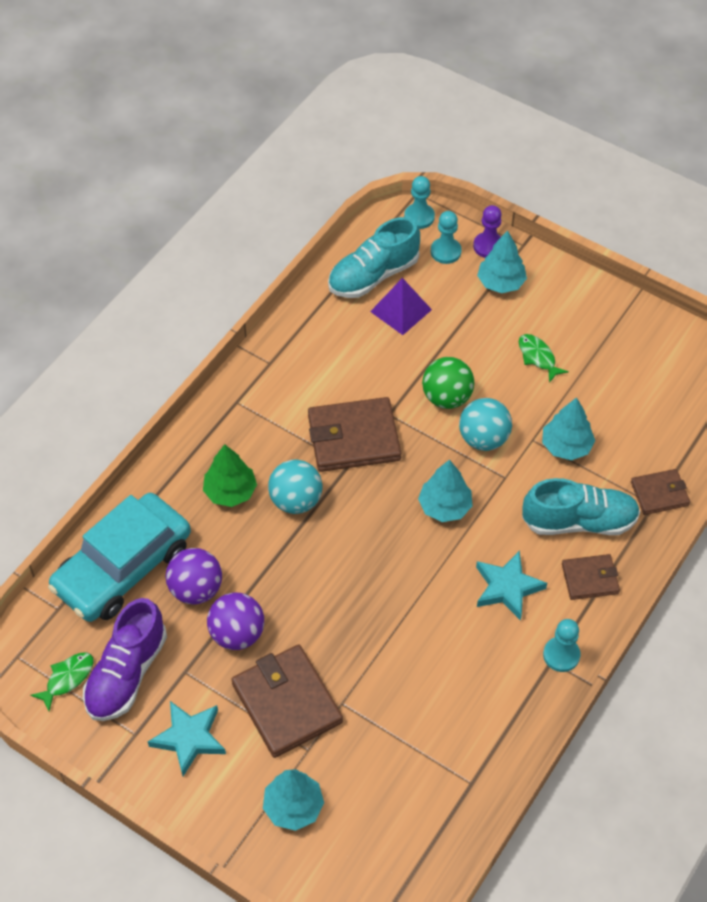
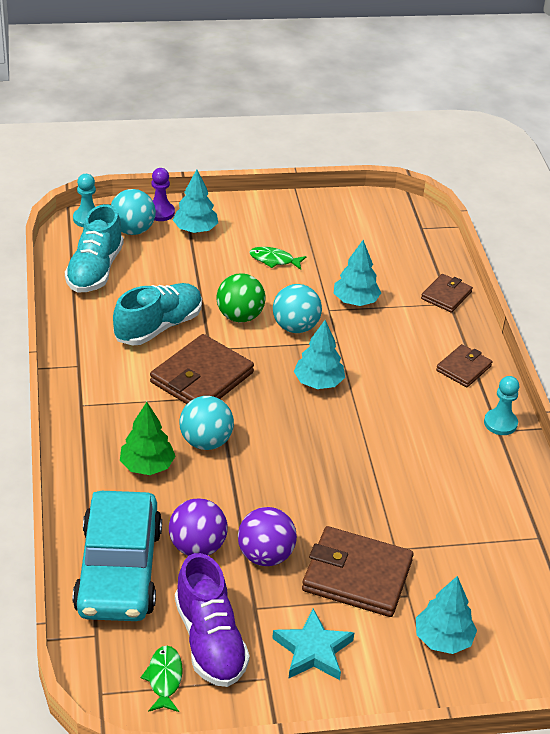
camera: 45 degrees left, 15 degrees down
(400, 310) = (142, 281): purple pyramid -> none
(445, 252) = (133, 230): turquoise pawn -> turquoise ball
(507, 587) = (418, 405): turquoise star -> none
(579, 521) = (416, 339): turquoise shoe -> turquoise shoe (158, 327)

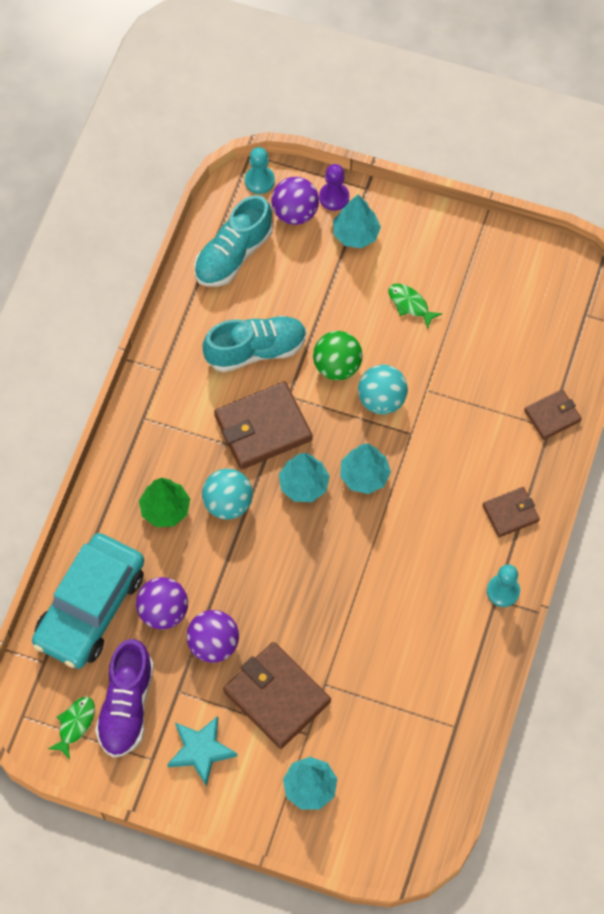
camera: 30 degrees right, 25 degrees up
(133, 230) = (295, 212): turquoise ball -> purple ball
(355, 301) = (458, 389): turquoise tree -> turquoise tree (304, 484)

